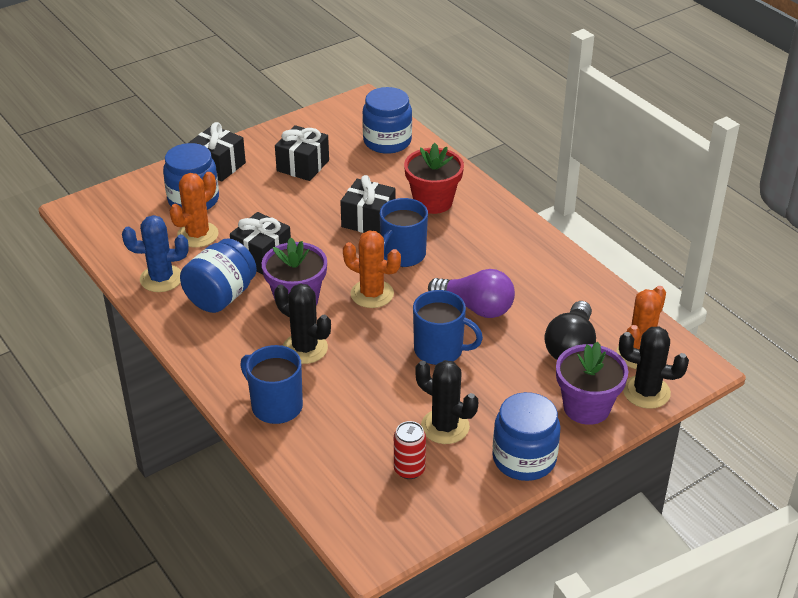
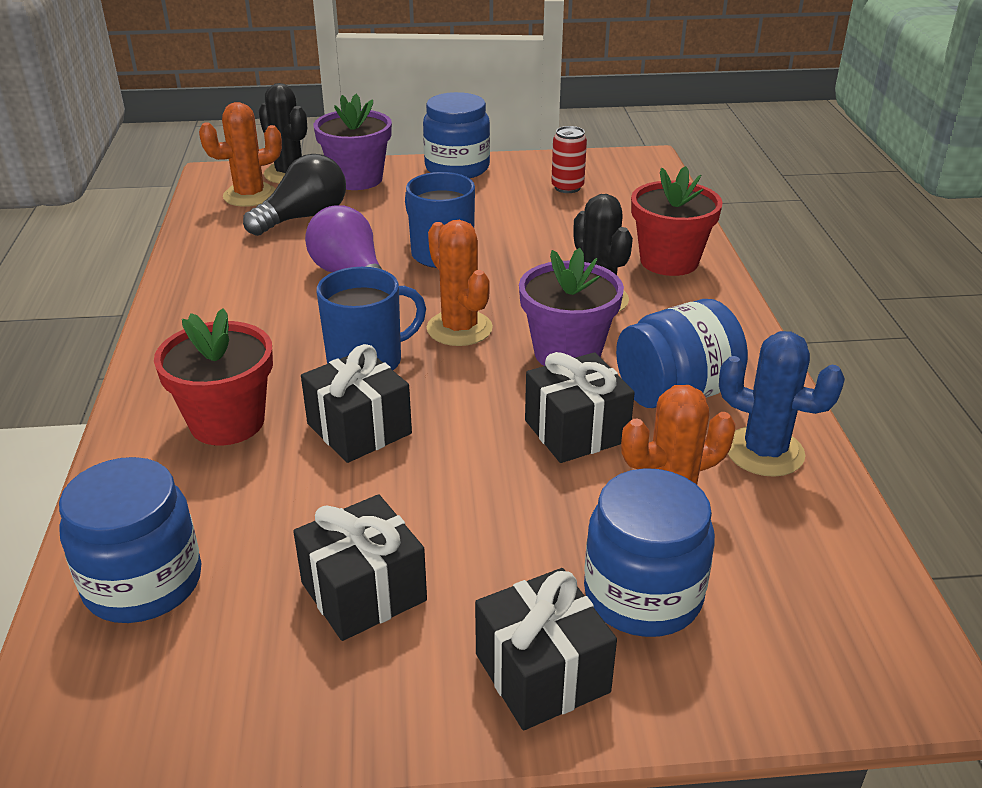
camera: 150 degrees left, 5 degrees down
(275, 406) = (669, 261): blue mug -> red flower pot
(445, 427) = (504, 202): black cactus -> none

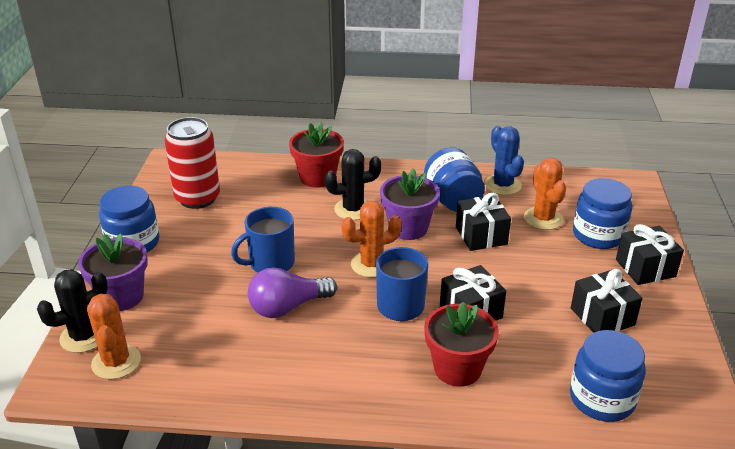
camera: 80 degrees left, 0 degrees up
(303, 218) = (179, 329): black light bulb -> none
(567, 187) = (197, 198): red can -> red can, size x1.92
(764, 452) = (503, 185): blue cactus -> blue cactus turned 60 degrees counterclockwise

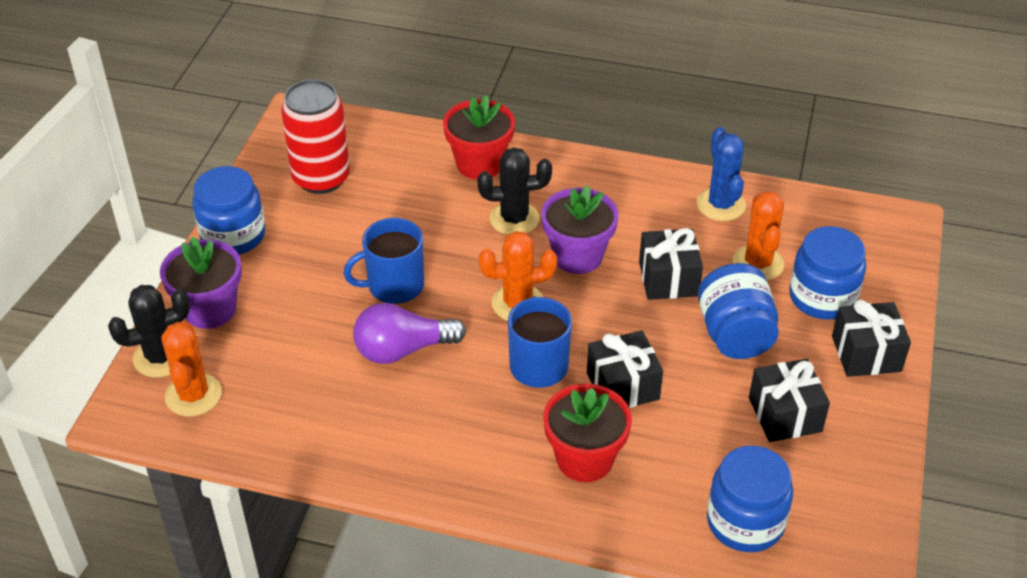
camera: 10 degrees right, 10 degrees up
(453, 200) = (647, 220): blue jar -> blue jar (735, 334)

